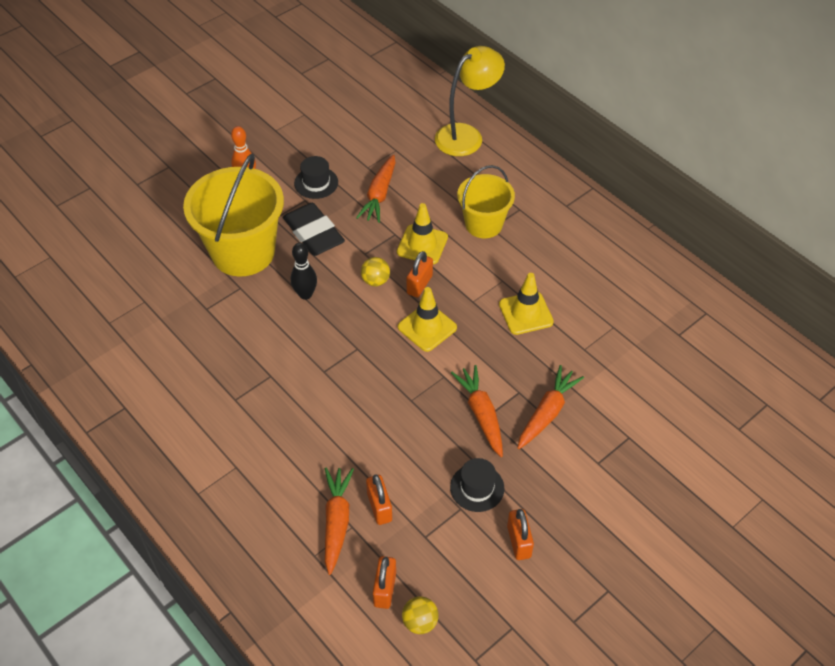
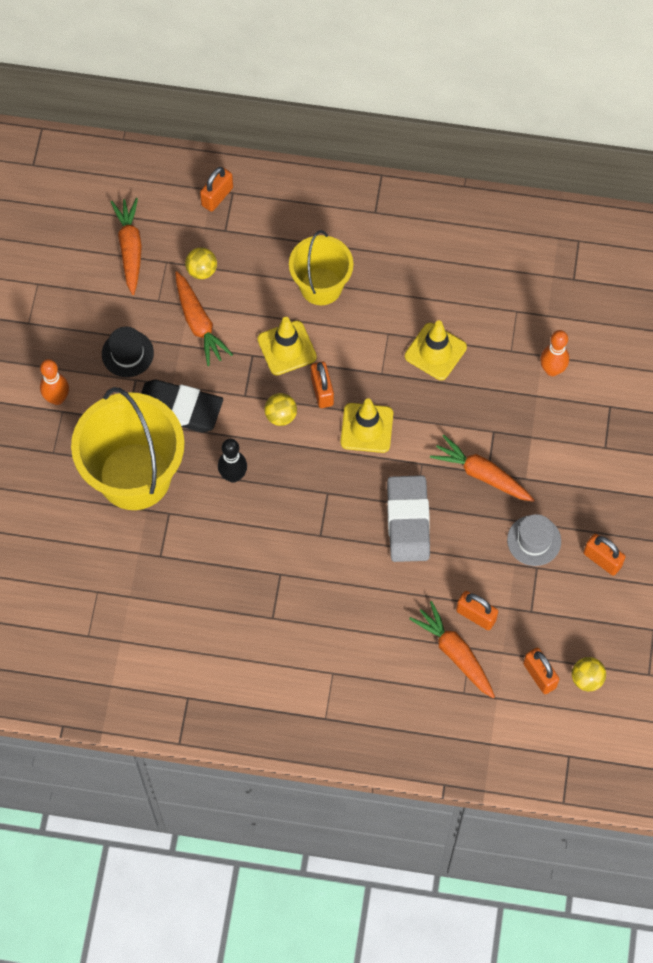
camera: 40 degrees left, 15 degrees up
(395, 406) = (408, 521): none -> grey eraser
(413, 168) = (202, 270): none -> yellow ball
(466, 135) = (217, 196): yellow lamp -> orange padlock
(477, 487) = (534, 540): black hat -> grey hat
(547, 413) = (531, 433): orange carrot -> orange carrot (130, 248)
(604, 382) = (552, 370): none -> orange bowling pin

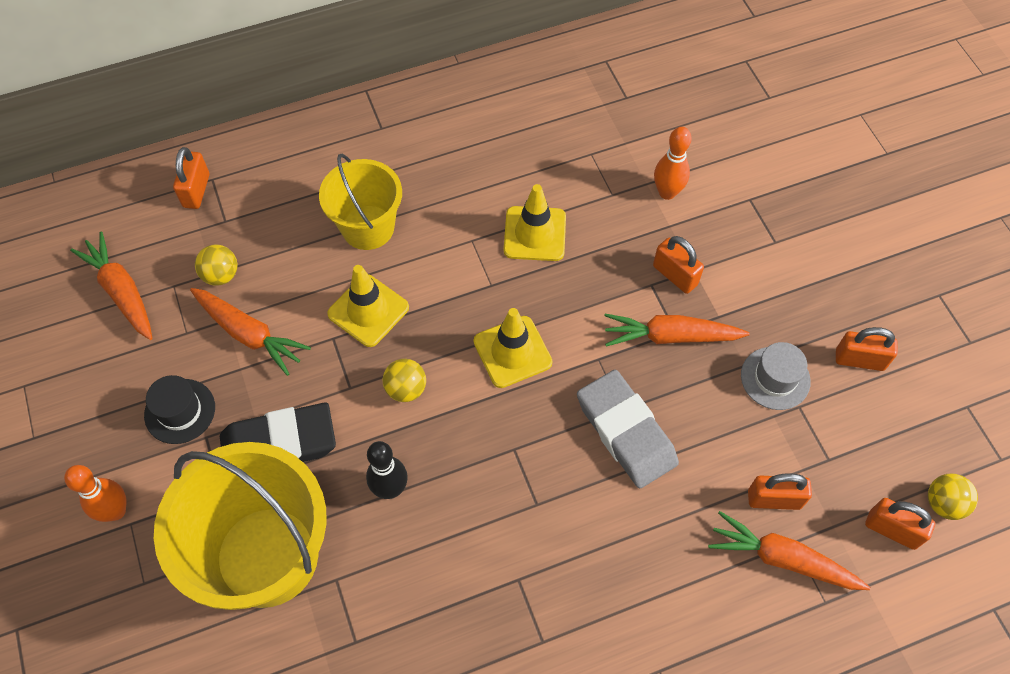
camera: 30 degrees left, 5 degrees down
(322, 391) = (437, 337): orange padlock -> orange padlock (675, 275)

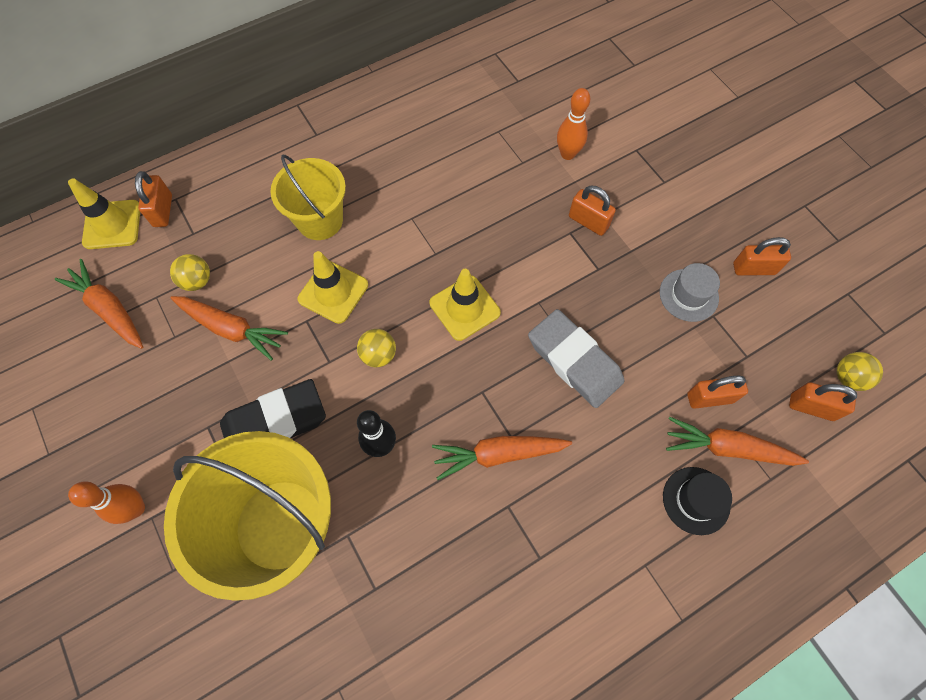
camera: 10 degrees left, 5 degrees up
(180, 411) = (180, 407): black hat -> black hat (696, 500)
(535, 234) = (464, 204): yellow traffic cone -> yellow traffic cone (112, 224)
(670, 336) = (595, 274): orange carrot -> orange carrot (498, 454)

